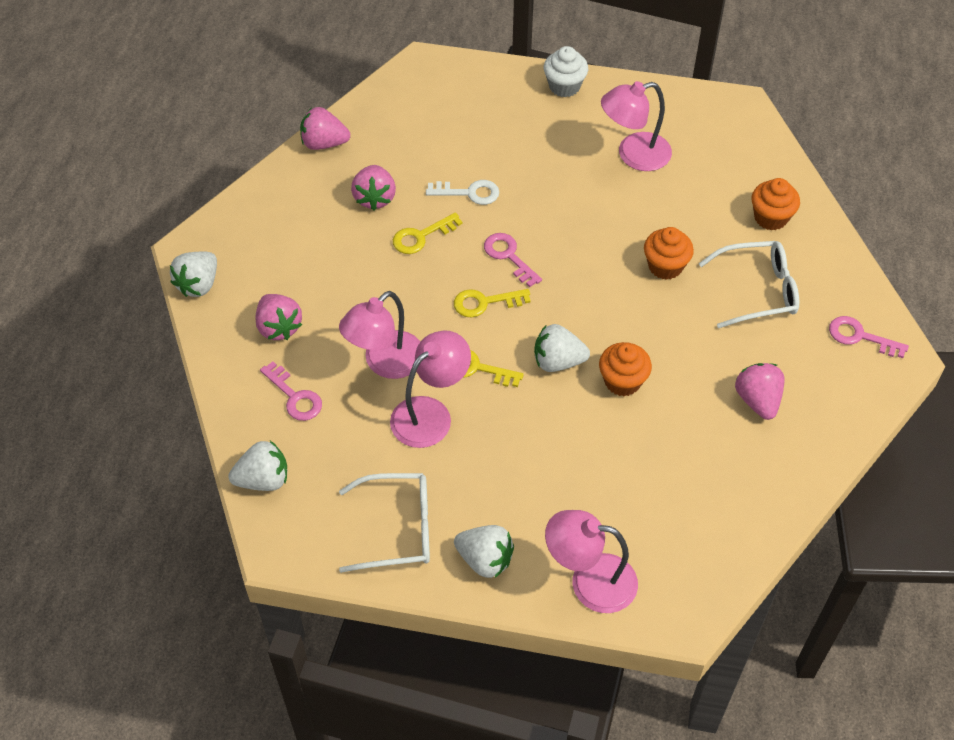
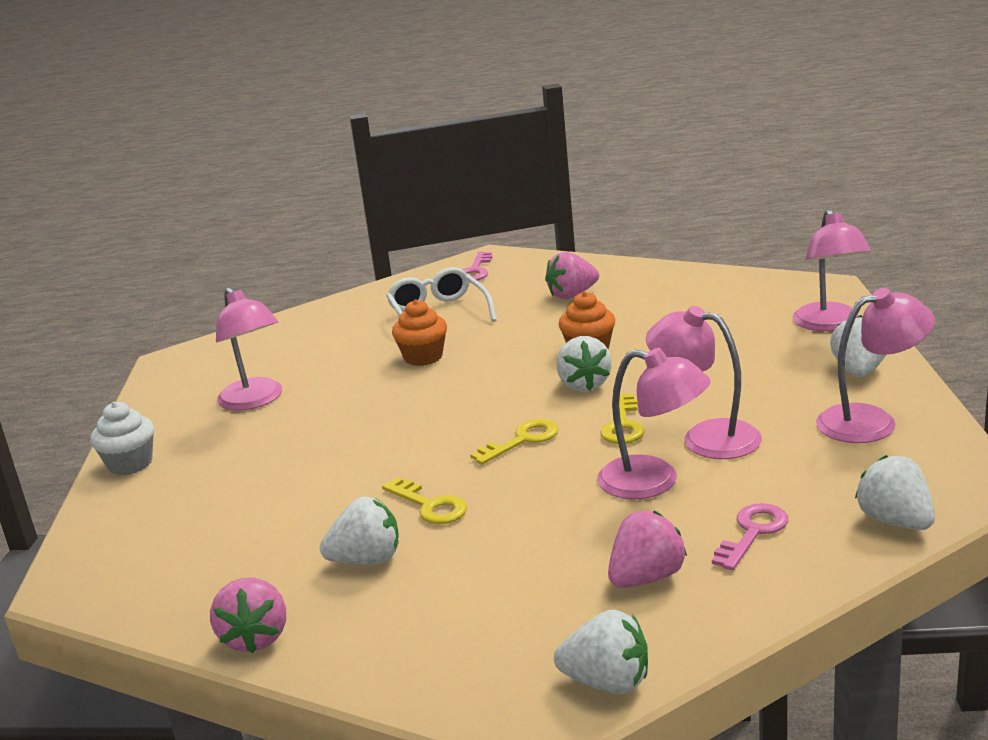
camera: 100 degrees left, 30 degrees down
(375, 198) = (367, 559): pink strawberry -> white strawberry
(398, 528) = (871, 421): white glasses -> pink lamp
(469, 193) = (340, 489): white key -> none
(485, 303) = (522, 440): yellow key -> yellow key turned 105 degrees counterclockwise
(508, 256) = (442, 441): pink key -> none
(770, 217) = (338, 322): orange cupcake -> none

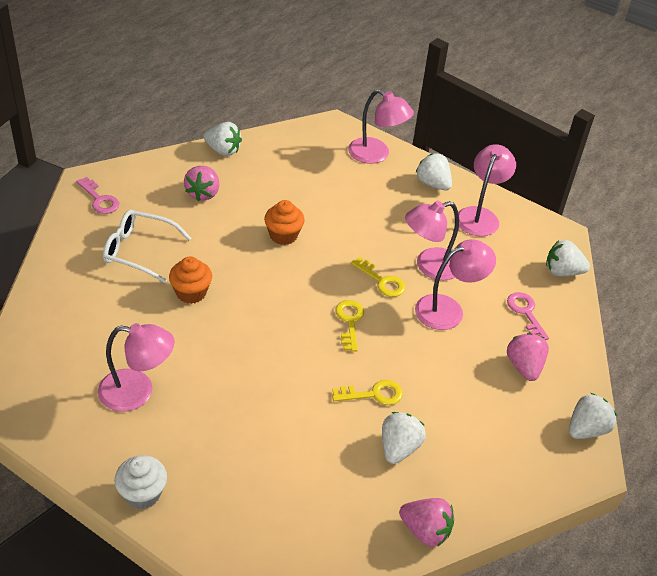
camera: 60 degrees left, 20 degrees up
(584, 384) = (320, 263): white strawberry -> white strawberry (223, 150)

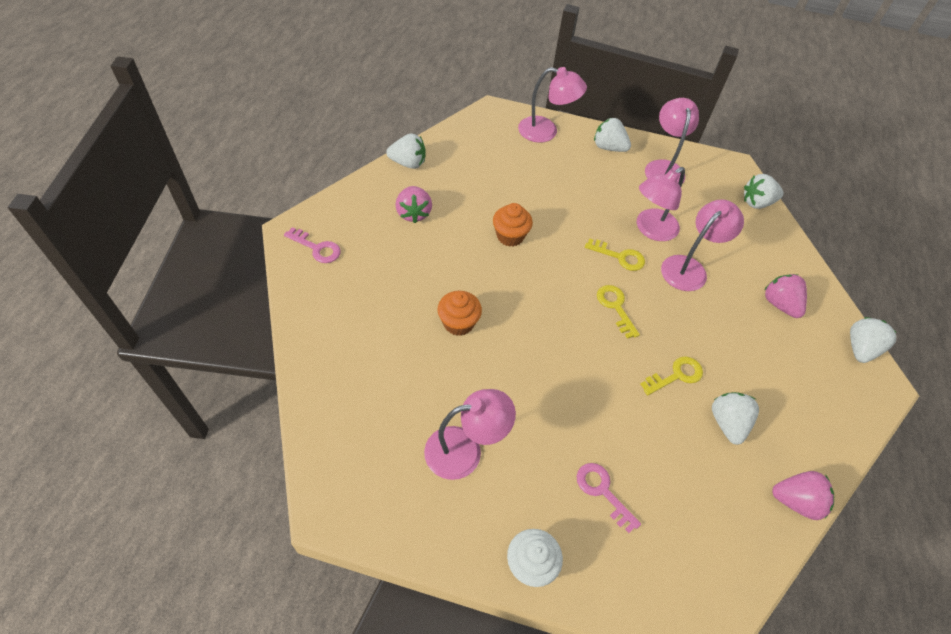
camera: 20 degrees left, 10 degrees up
(138, 251) = (384, 293): white glasses -> none
(525, 313) = (751, 251): pink key -> pink key (602, 491)

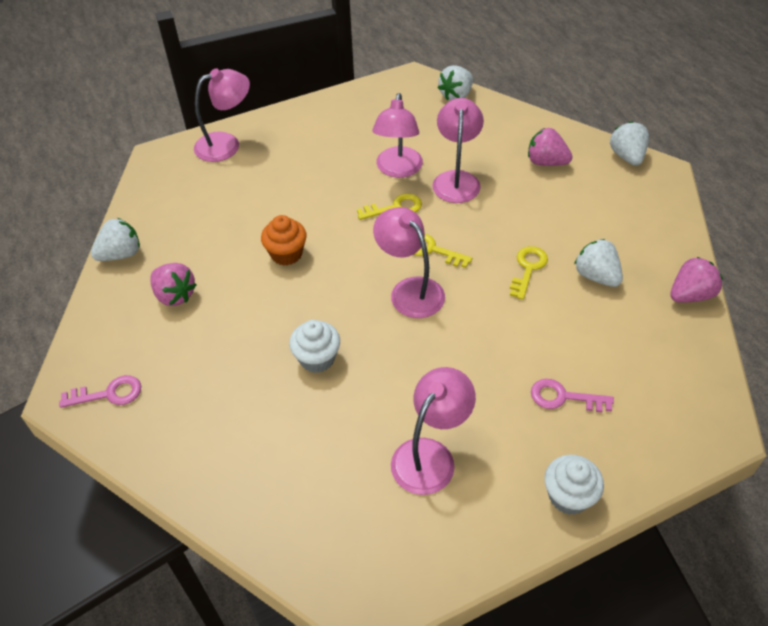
camera: 35 degrees left, 5 degrees down
(458, 323) = (317, 358): orange cupcake -> white cupcake
(608, 147) = (296, 124): white strawberry -> none
(663, 168) = (358, 113): pink lamp -> pink lamp (410, 290)

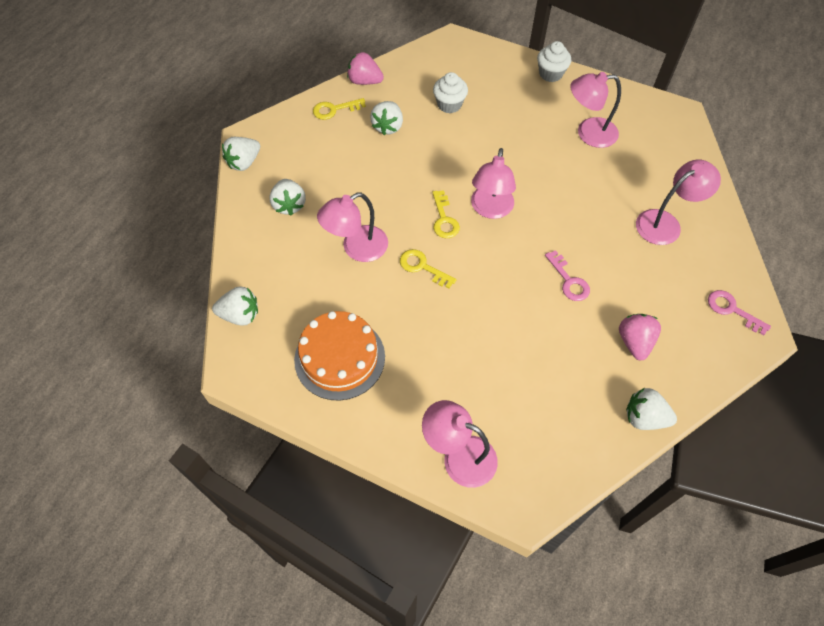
camera: 130 degrees left, 10 degrees up
(286, 254) = (531, 302): orange cupcake -> none
(317, 358) = (589, 221): white cupcake -> white cupcake (449, 104)
(365, 125) = (339, 358): none -> orange cake
(398, 169) = (378, 294): pink lamp -> pink lamp (665, 223)
(528, 268) = (412, 161): yellow key -> yellow key (334, 109)
(546, 162) = (289, 205): pink strawberry -> white strawberry
(563, 397) = (495, 101): pink key -> pink key (569, 281)

